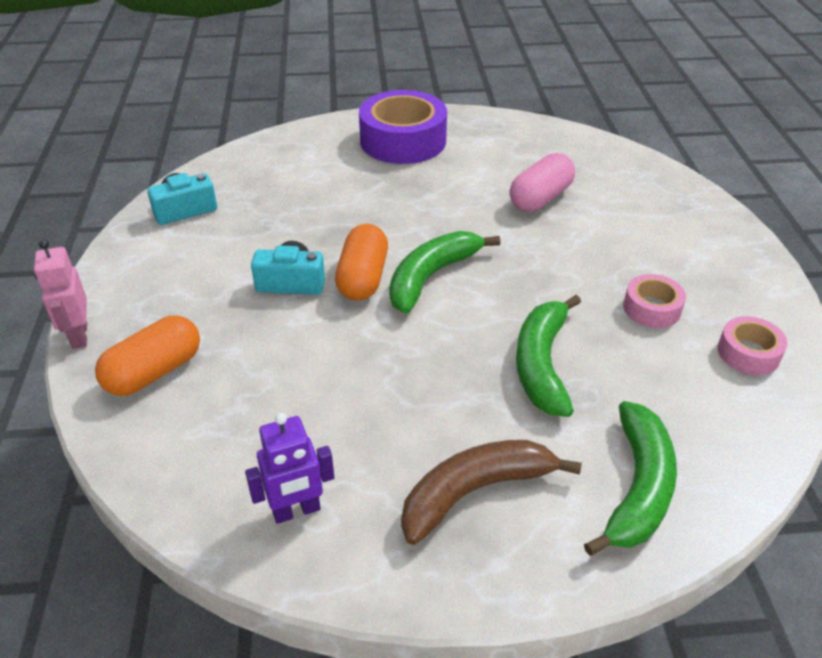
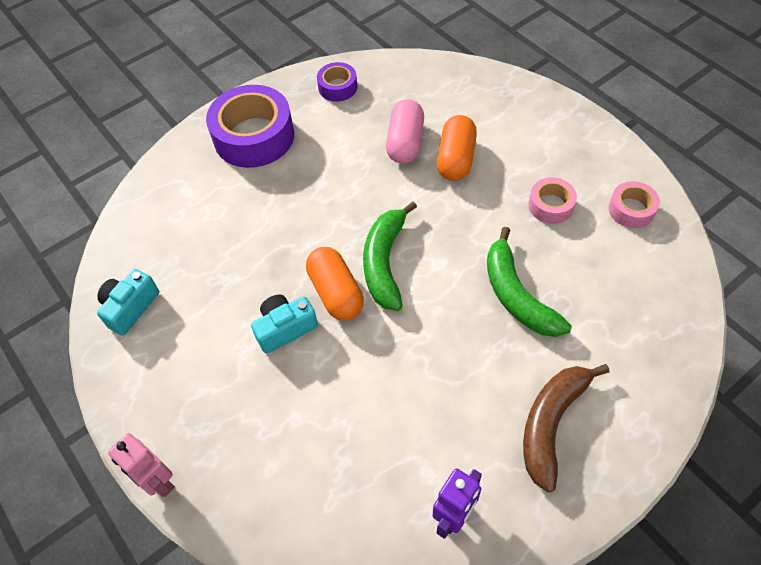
camera: 30 degrees left, 15 degrees up
(154, 372) = (252, 474): orange capsule -> orange capsule (456, 159)
(513, 135) = (337, 87): none -> purple tape
(638, 487) = (640, 356): green banana -> none

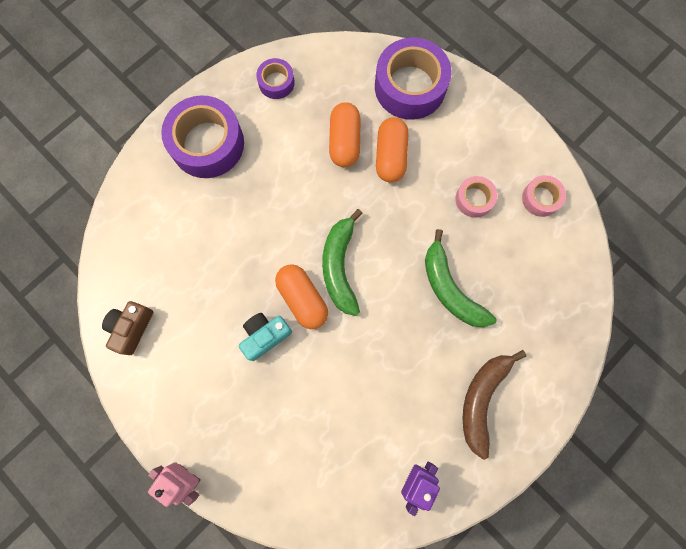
camera: 10 degrees left, 20 degrees up
(130, 308) = (131, 328): turquoise camera -> brown camera
(405, 142) = (344, 141): pink capsule -> orange capsule
(483, 98) = (410, 87): none -> purple tape

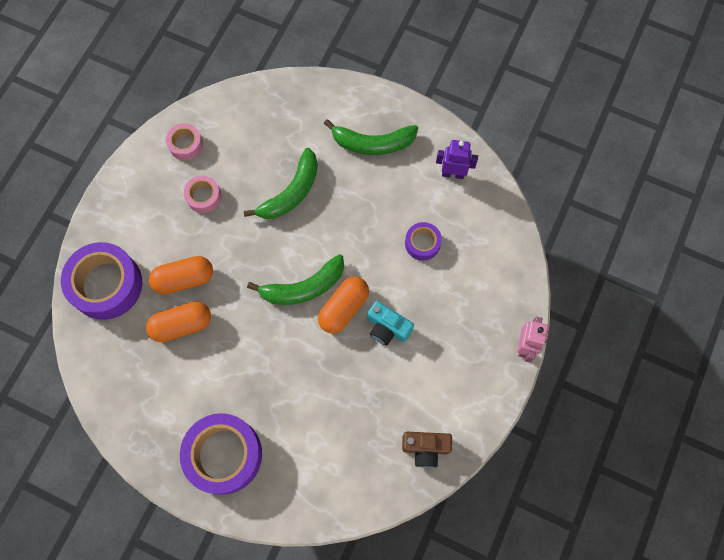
camera: 110 degrees left, 5 degrees down
(276, 82) = (137, 413): purple tape -> purple tape (422, 243)
(482, 399) = (373, 143): brown banana -> green banana

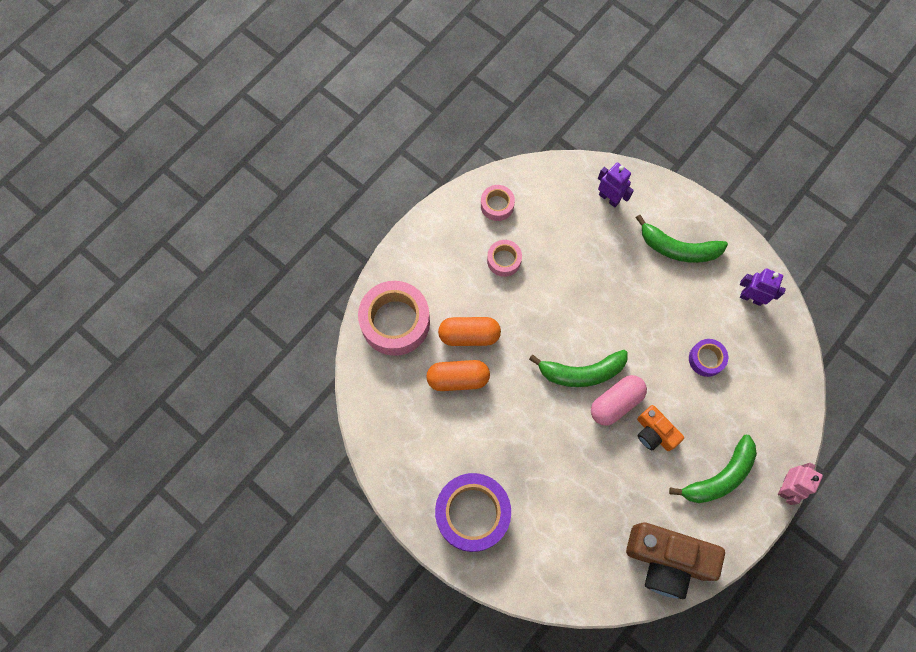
camera: 15 degrees right, 0 degrees up
(106, 285) = (395, 322): purple tape -> pink tape
(291, 192) = (589, 277): green banana -> green banana (719, 476)
(295, 111) = (609, 198): none -> purple robot
(344, 308) = (616, 403): orange capsule -> pink capsule
(387, 328) = (654, 433): turquoise camera -> orange camera
(425, 448) = (666, 560): brown camera -> brown camera, size x1.80

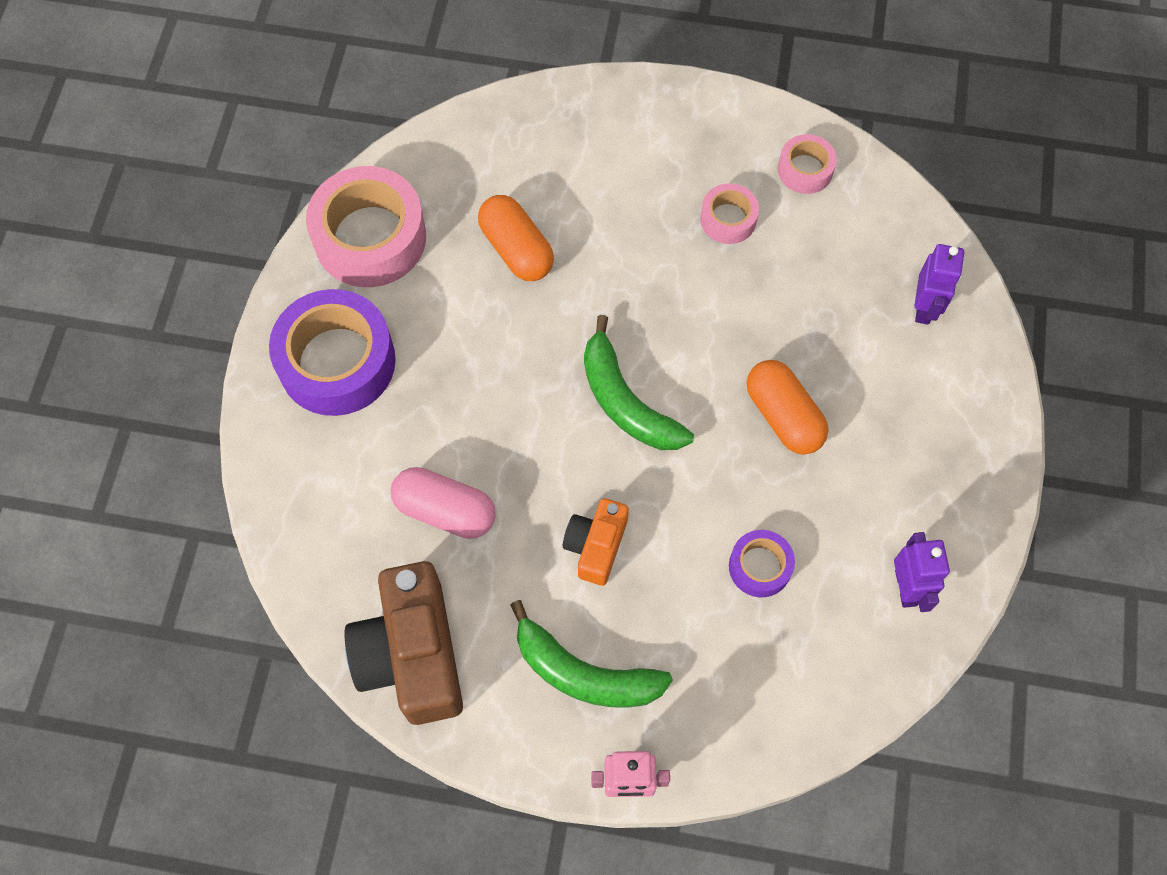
camera: 60 degrees right, 5 degrees down
(395, 322) = (549, 135): pink tape -> pink tape (370, 237)
(469, 335) = (588, 231): orange capsule -> orange capsule (783, 416)
(616, 403) = (609, 470): pink capsule -> pink capsule (445, 510)
(678, 248) = (913, 442): green banana -> none

